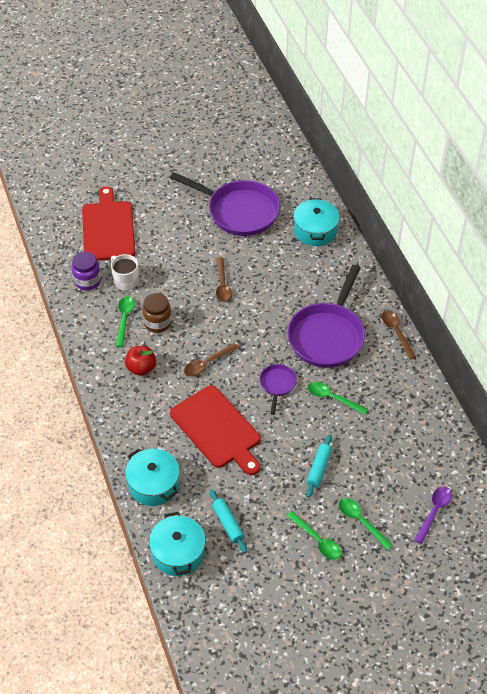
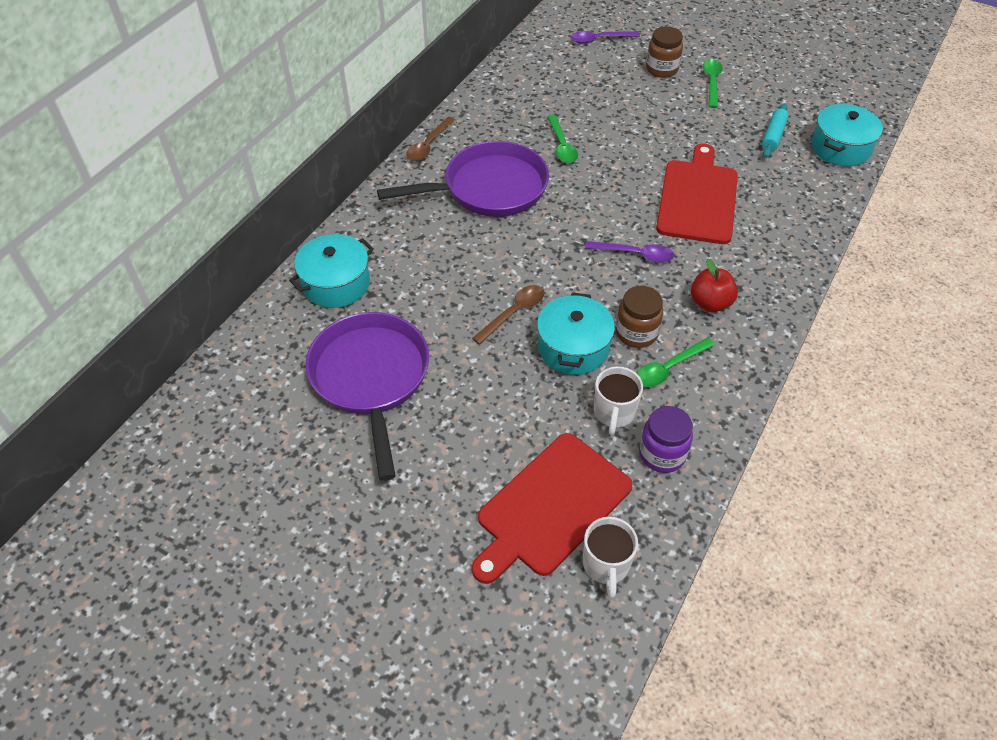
camera: 130 degrees left, 0 degrees up
(66, 228) = (606, 564): none -> white mug
(153, 484) = (810, 203): turquoise pot -> turquoise pot (573, 347)
(207, 363) = (635, 254): brown spoon -> purple spoon
(277, 385) = (594, 188): purple pan -> none
(319, 469) = (647, 115): turquoise rolling pin -> none
(361, 521) = (661, 69): green spoon -> brown jar

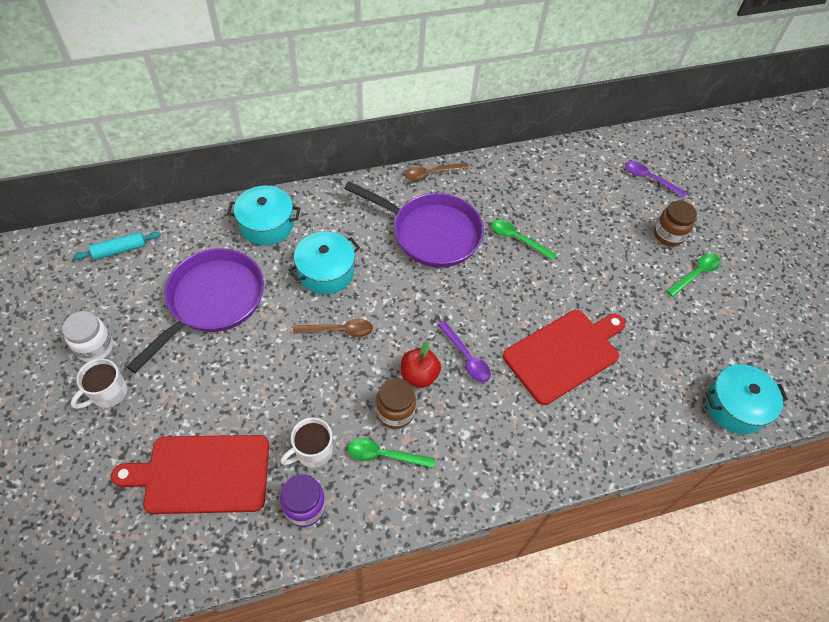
camera: 40 degrees right, 5 degrees up
(310, 503) = (95, 347): none -> white jar
(562, 145) = (518, 239): green spoon -> green spoon turned 90 degrees clockwise
(573, 347) = (344, 385): turquoise pot -> turquoise pot (326, 272)
(606, 564) = (185, 541): white mug -> white mug (108, 393)
(710, 303) = (471, 436): red apple -> red apple (419, 375)
(773, 136) = (689, 353): turquoise rolling pin -> turquoise rolling pin (120, 250)

